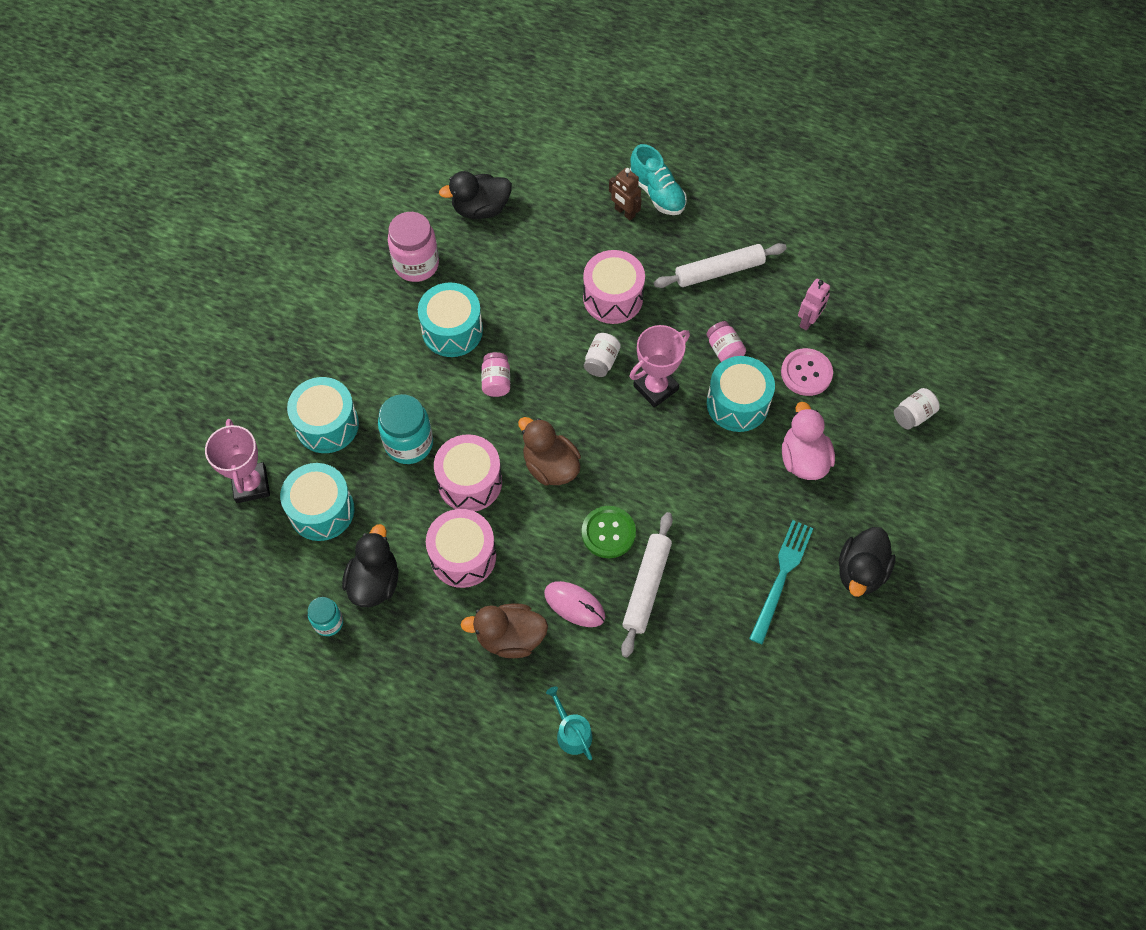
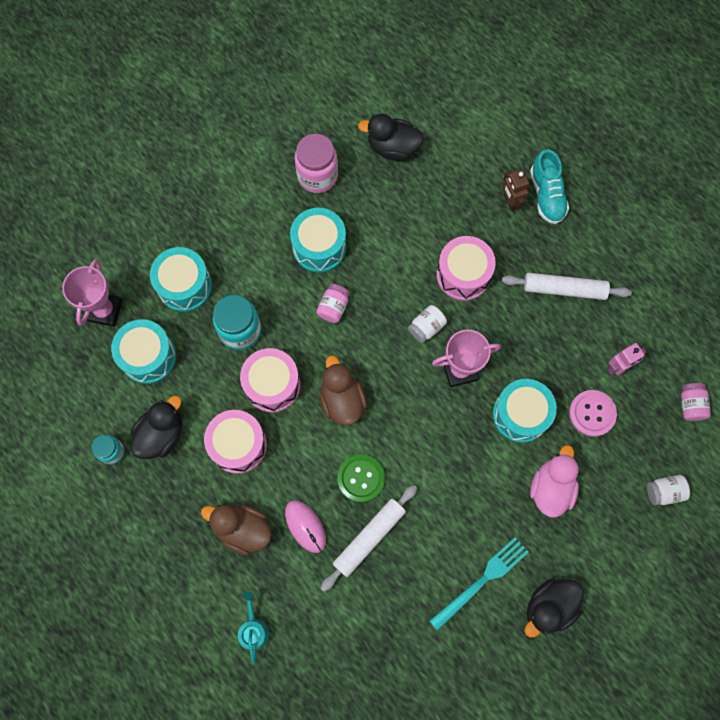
camera: 25 degrees right, 10 degrees up
(724, 350) = (533, 362): pink jar -> pink jar (691, 405)

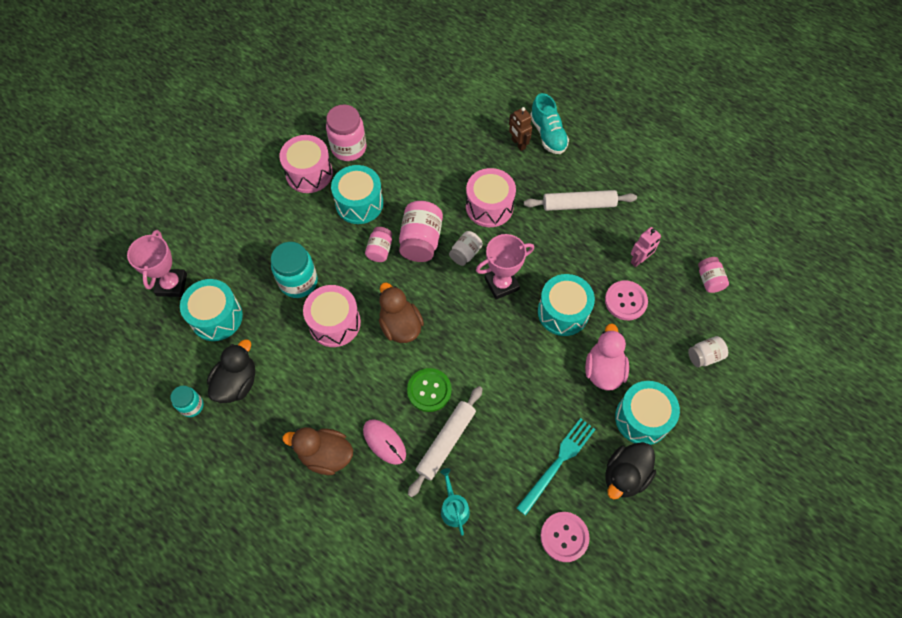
camera: 10 degrees left, 10 degrees down
(184, 286) = (243, 253): turquoise drum -> turquoise drum (642, 418)
(238, 445) = (310, 380): pink drum -> pink drum (309, 173)
(253, 629) = (349, 547): turquoise watering can -> turquoise watering can (454, 507)
(380, 304) = (421, 241): none -> pink jar
(392, 147) = (410, 117): black duck -> none
(473, 659) = (564, 537): none -> pink button

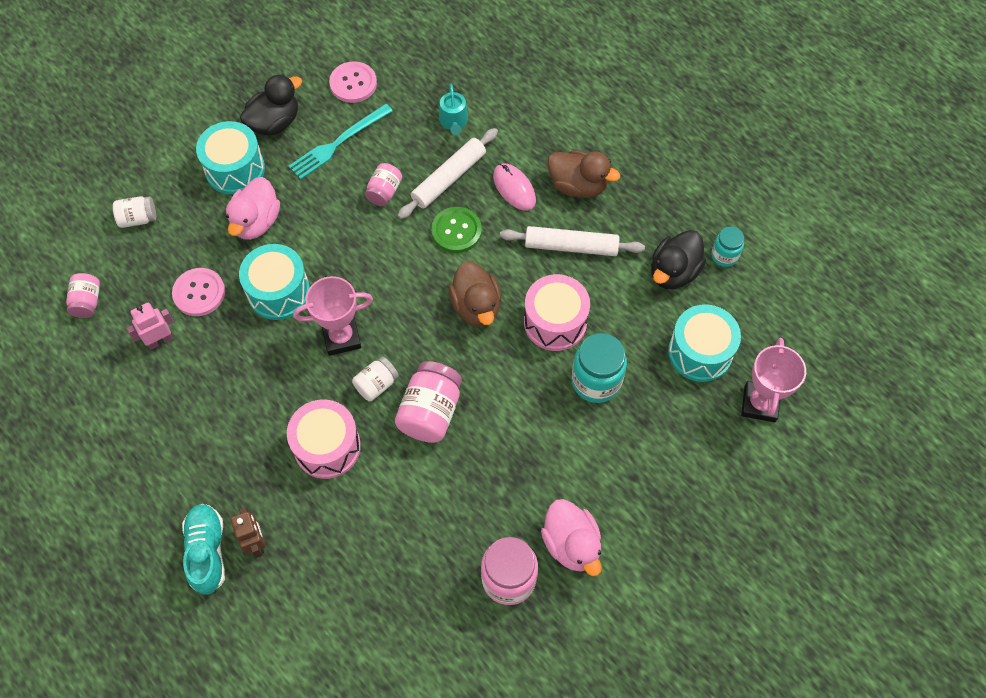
camera: 170 degrees left, 0 degrees up
(309, 173) = (571, 544): pink drum -> pink duck
(359, 203) = (504, 482): turquoise drum -> none
(380, 250) = (486, 408): pink jar -> pink jar (384, 192)
(578, 205) = (206, 429): white rolling pin -> white rolling pin (571, 246)

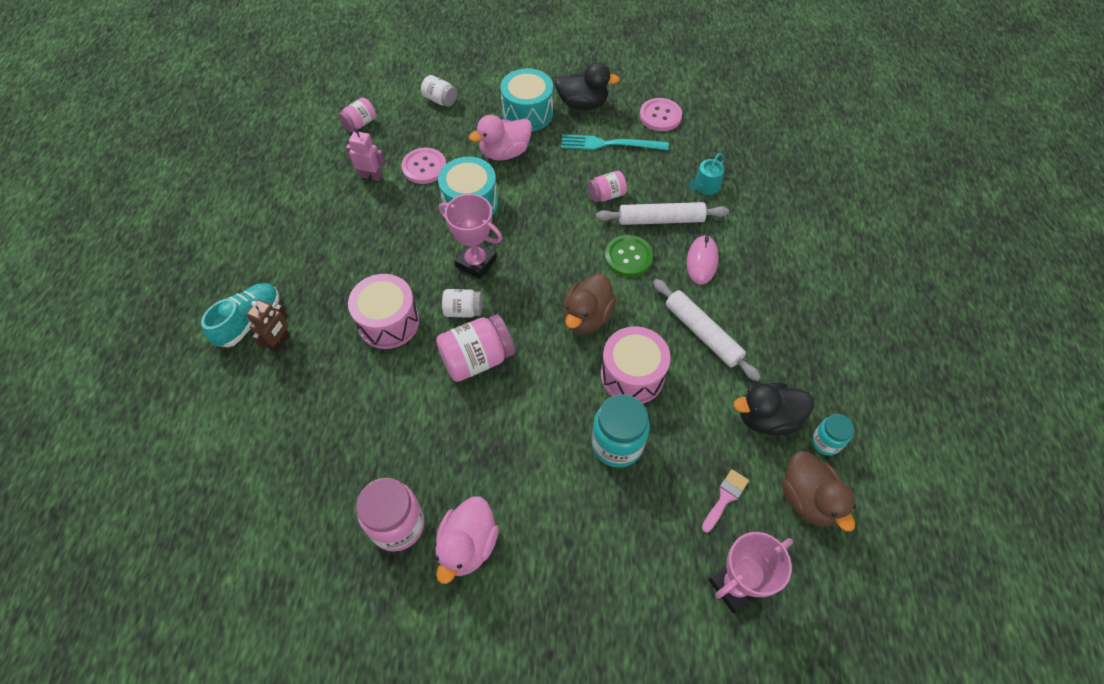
camera: 45 degrees right, 5 degrees down
(578, 185) = (754, 296): brown duck -> brown duck (808, 499)
(700, 352) = (725, 497): turquoise drum -> pink brush

